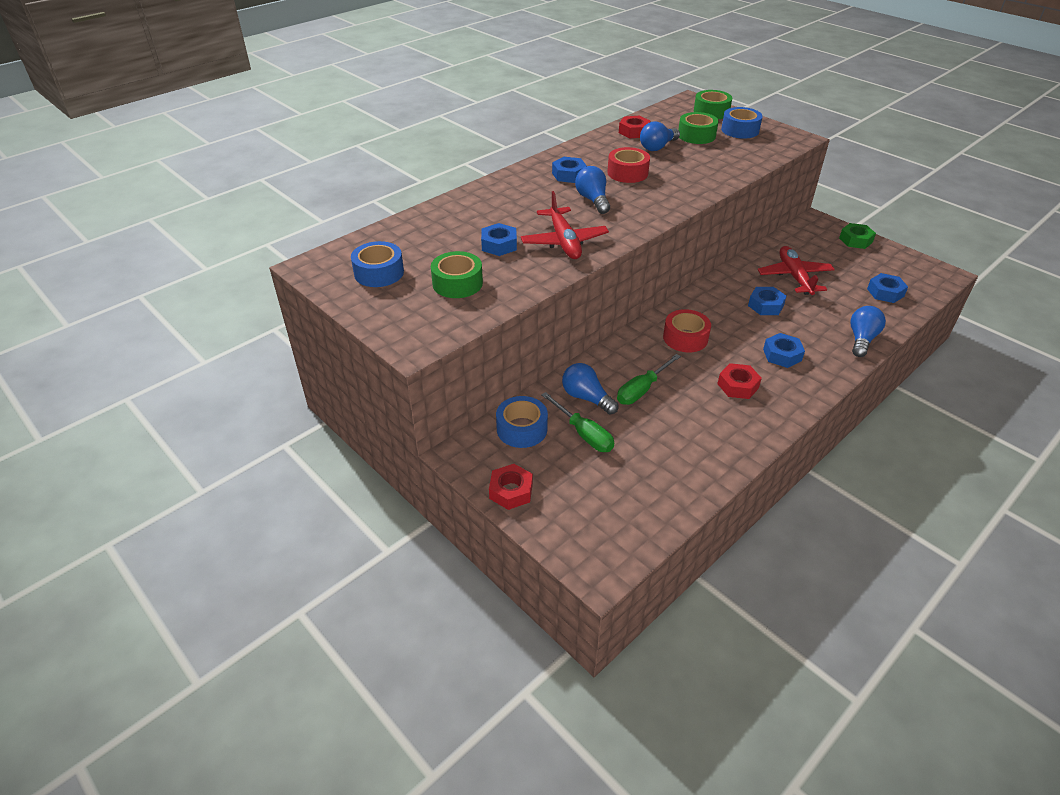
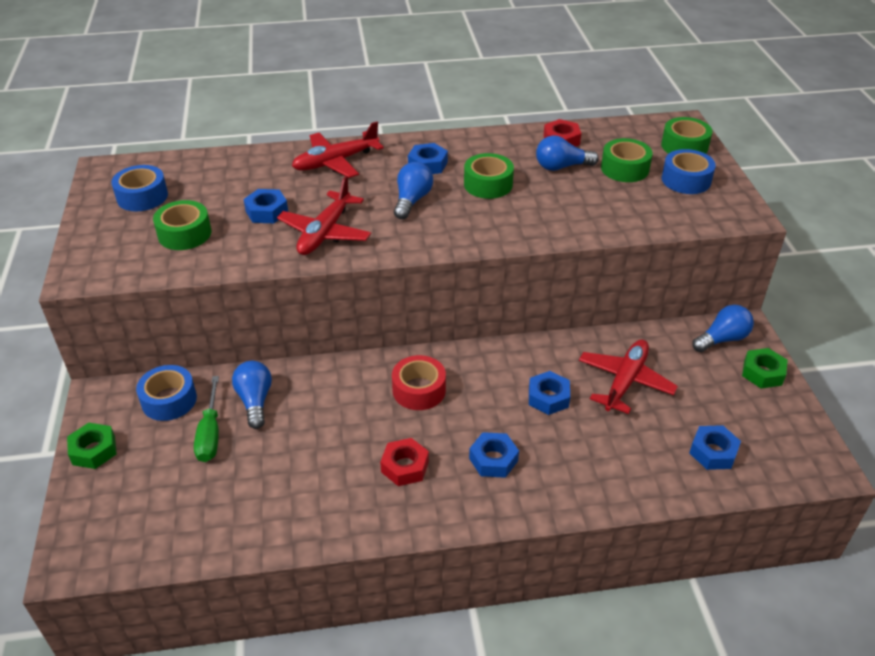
camera: 35 degrees right, 0 degrees up
(500, 195) = (335, 162): none -> red plane
(511, 491) = (94, 450): red nut -> green nut
(627, 173) = (488, 184): red tape -> green tape
(642, 390) = (311, 420): green screwdriver -> none
(861, 339) = (606, 490): blue light bulb -> blue light bulb (722, 339)

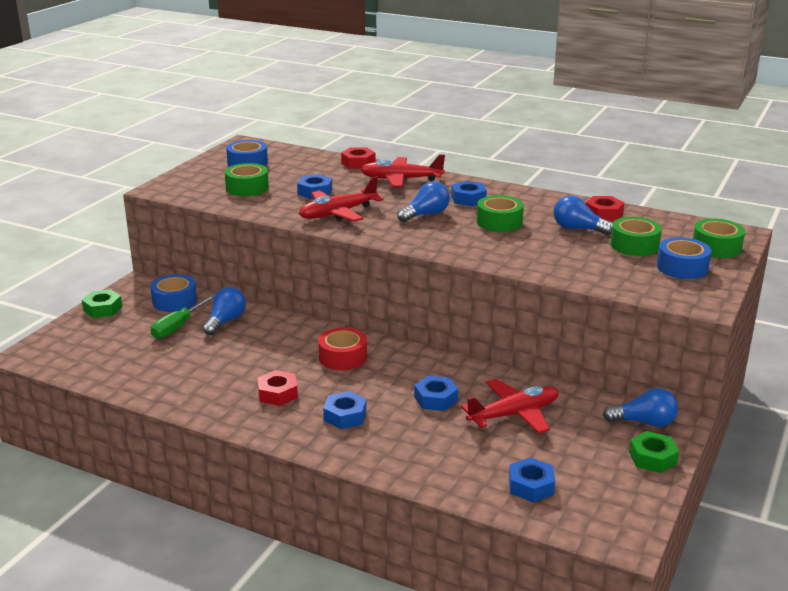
camera: 35 degrees right, 15 degrees down
(266, 154) = (358, 163): none -> red nut

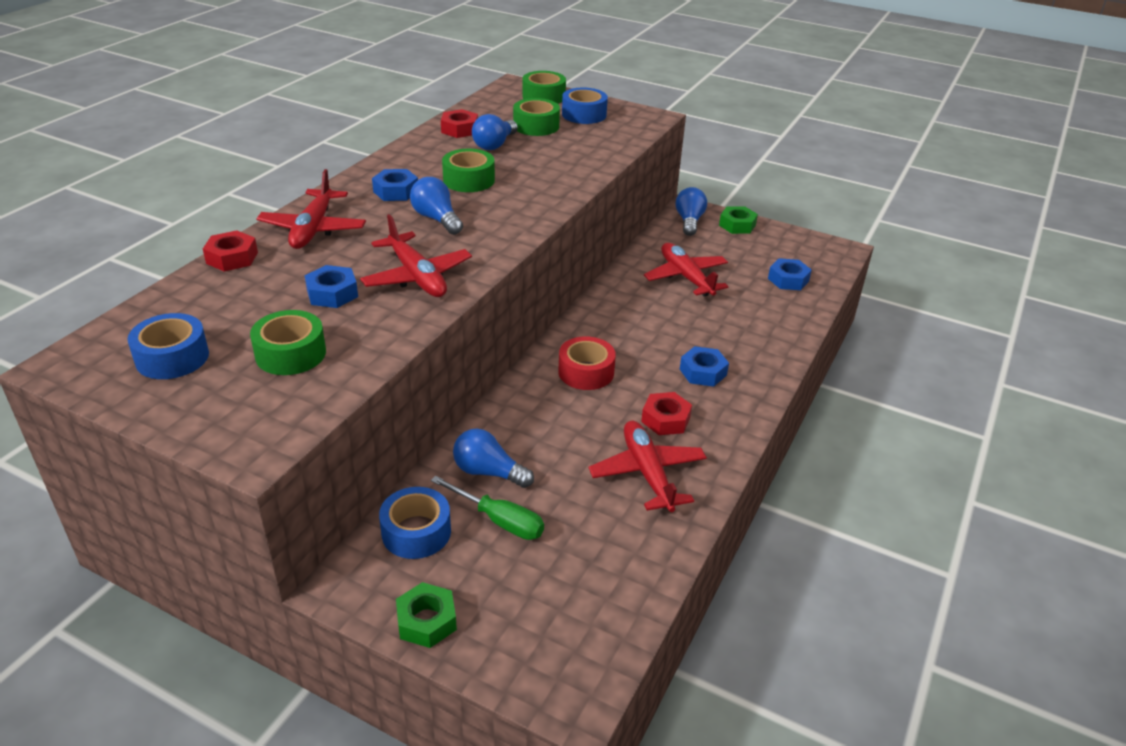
camera: 90 degrees left, 10 degrees up
(213, 383) = (647, 473): none -> red plane
(436, 399) = (665, 316): blue nut -> none

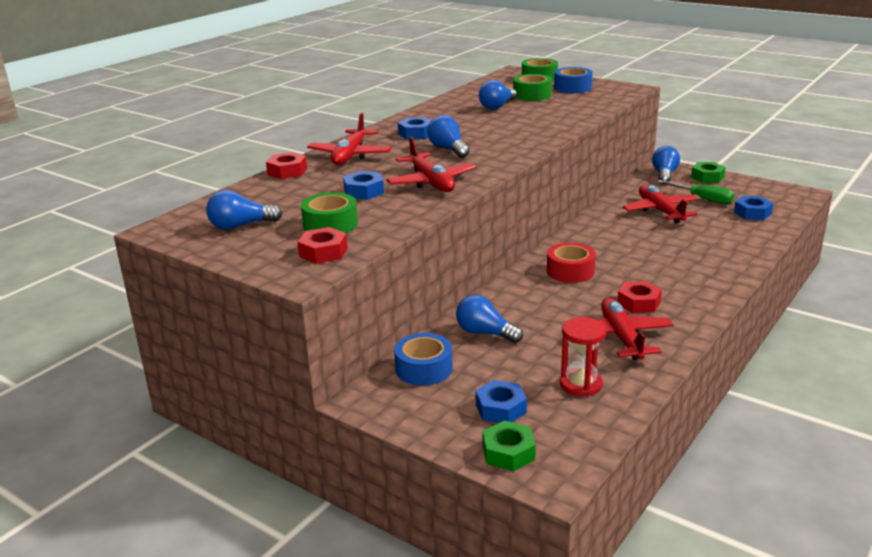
camera: 10 degrees right, 10 degrees down
(172, 357) = (240, 226): blue tape -> blue light bulb
(426, 621) = (430, 424): green nut -> green nut (508, 452)
(459, 129) = (469, 98): red nut -> red nut (323, 252)
(469, 180) = (475, 127): green tape -> none
(499, 520) = (493, 364): green screwdriver -> green screwdriver (703, 199)
(603, 548) = (580, 384): none -> red hourglass
(703, 372) = (673, 273): blue nut -> blue nut (501, 408)

